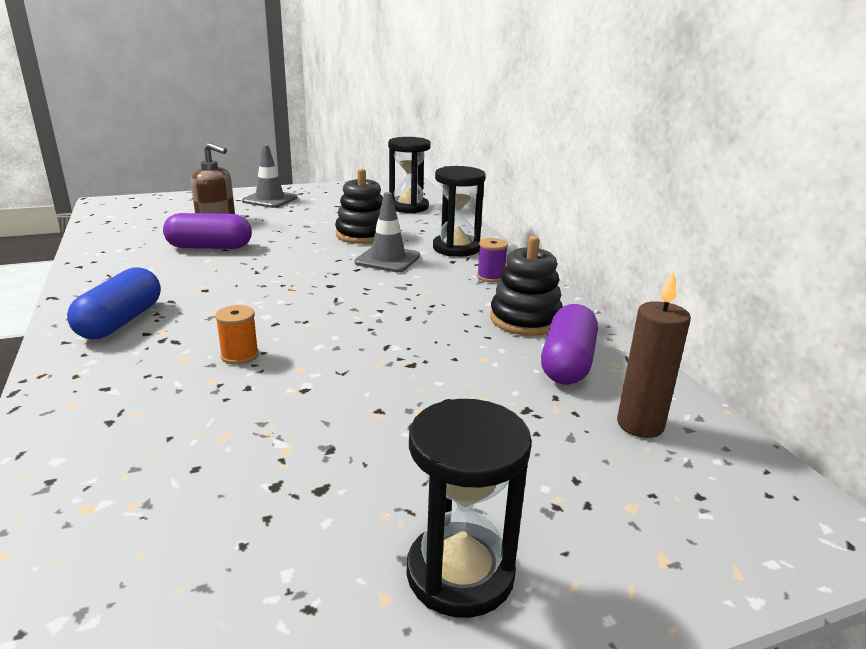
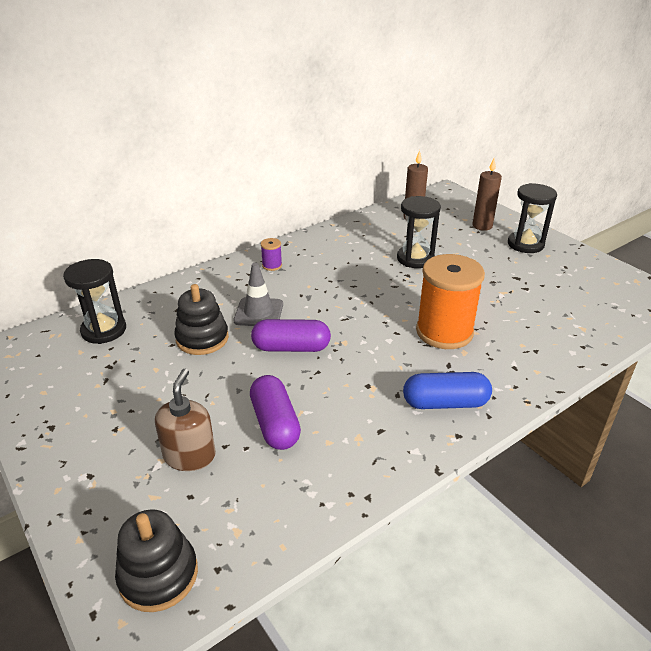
camera: 105 degrees left, 10 degrees up
(240, 355) = (444, 332): orange spool -> orange spool, size x2.44
(270, 199) = (88, 443): grey traffic cone -> none
(456, 248) = (219, 286): black hourglass -> black hourglass (415, 259)
(525, 319) = (331, 248): black stacking toy -> black stacking toy (158, 575)
(567, 363) = (373, 234): purple capsule -> purple capsule (291, 348)
(586, 524) = (482, 226): none -> brown candle

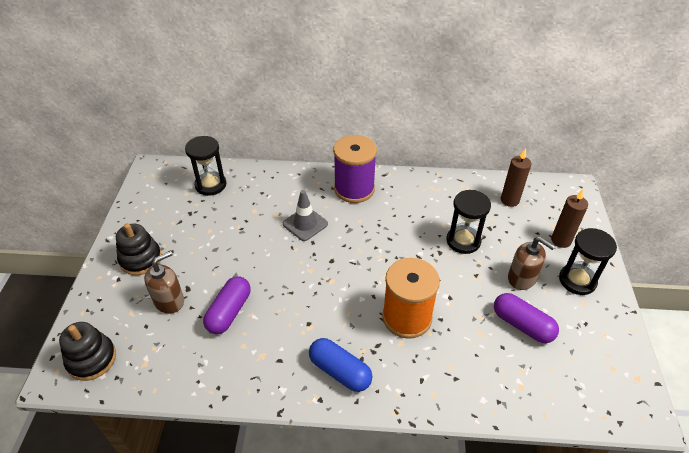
camera: 40 degrees right, 10 degrees up
(202, 338) = (253, 224): black stacking toy -> black stacking toy (140, 259)
(272, 265) = (354, 189): purple spool -> purple spool, size x2.44
(291, 348) = (295, 264): purple capsule -> purple capsule (522, 325)
(489, 261) = (522, 278): none -> brown soap dispenser

